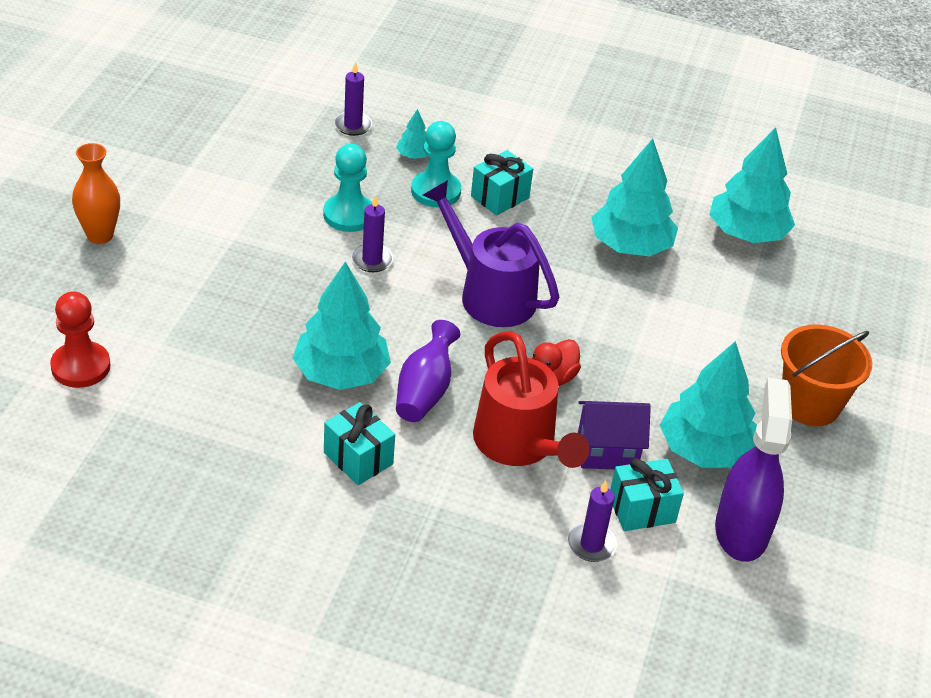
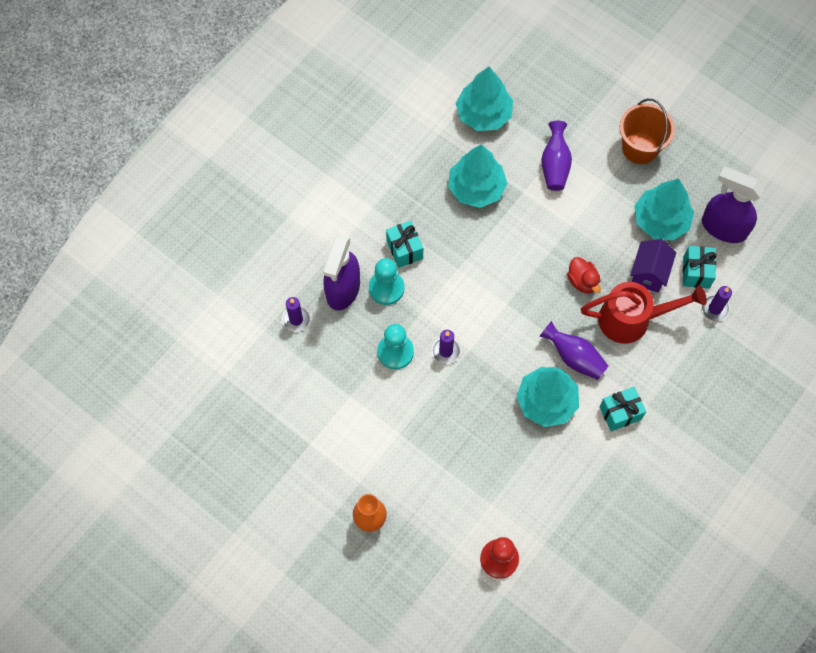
camera: 65 degrees left, 25 degrees up
(414, 155) = (343, 289): turquoise tree -> purple spray bottle
(489, 293) = (498, 290): purple watering can -> none
(718, 317) = (555, 165): none -> purple vase

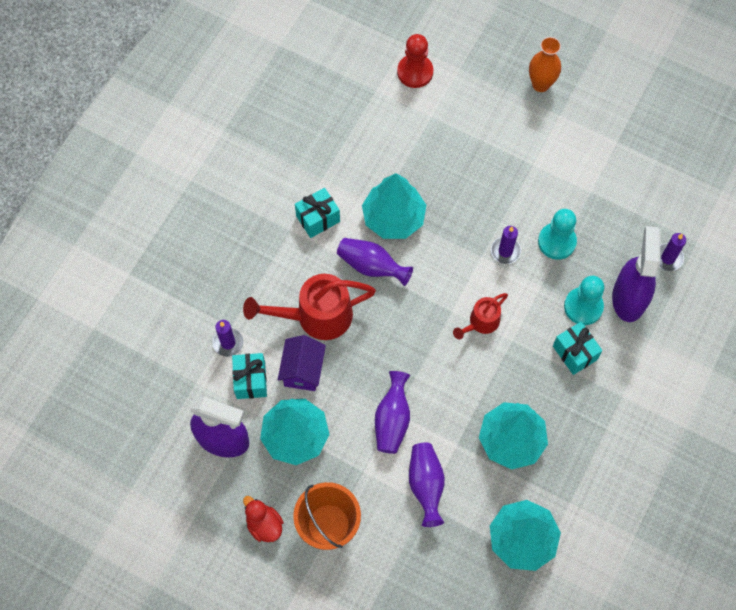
camera: 170 degrees right, 0 degrees up
(482, 289) = (480, 323): none -> red watering can
(575, 220) = (392, 419): none -> purple vase
(582, 281) = (374, 349): red duck -> red duck (264, 524)

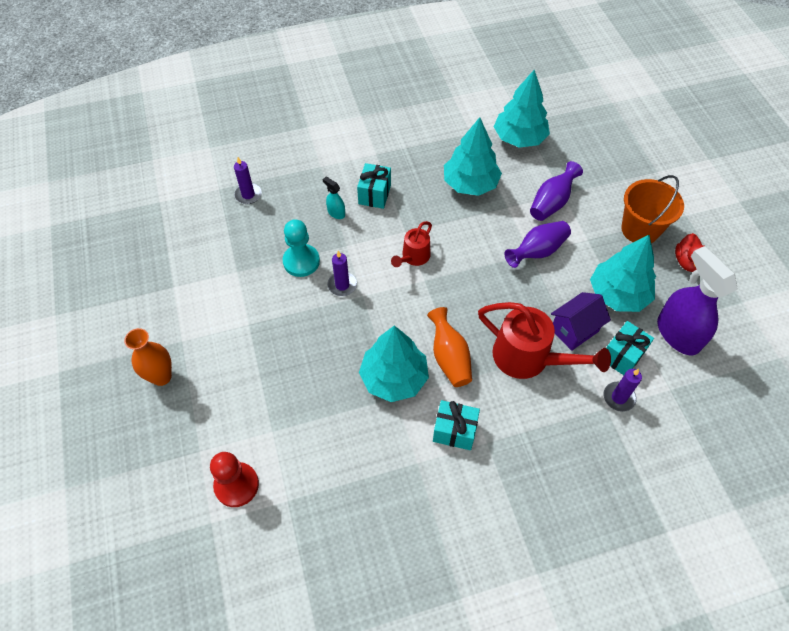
camera: 135 degrees left, 10 degrees down
(372, 266) = (449, 357): purple vase -> orange vase
(480, 323) = (413, 257): red watering can -> red watering can turned 120 degrees clockwise
(583, 307) = (336, 213): turquoise pawn -> turquoise spray bottle
(629, 297) = (302, 195): purple spray bottle -> none

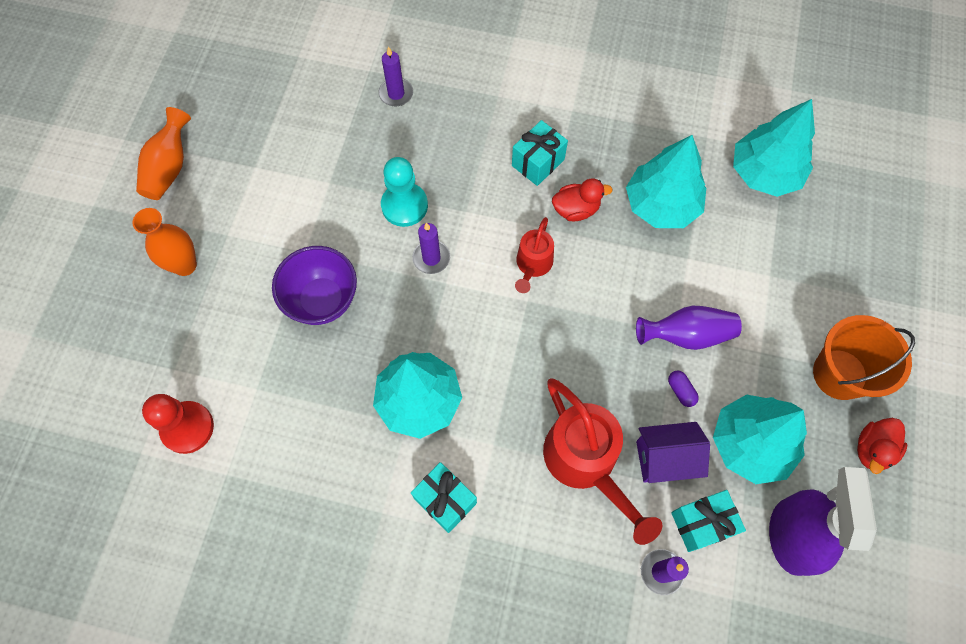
camera: 30 degrees right, 10 degrees up
(282, 349) = (322, 300): none -> purple bowl
(336, 213) = (479, 164): turquoise spray bottle -> none
(413, 257) = (532, 265): red watering can -> red watering can turned 45 degrees counterclockwise
(418, 211) = (576, 209): none -> red duck
(449, 357) = (495, 410): orange vase -> orange vase (169, 167)
(551, 202) = (748, 280): purple vase -> none
(556, 285) = (680, 391): none -> purple capsule

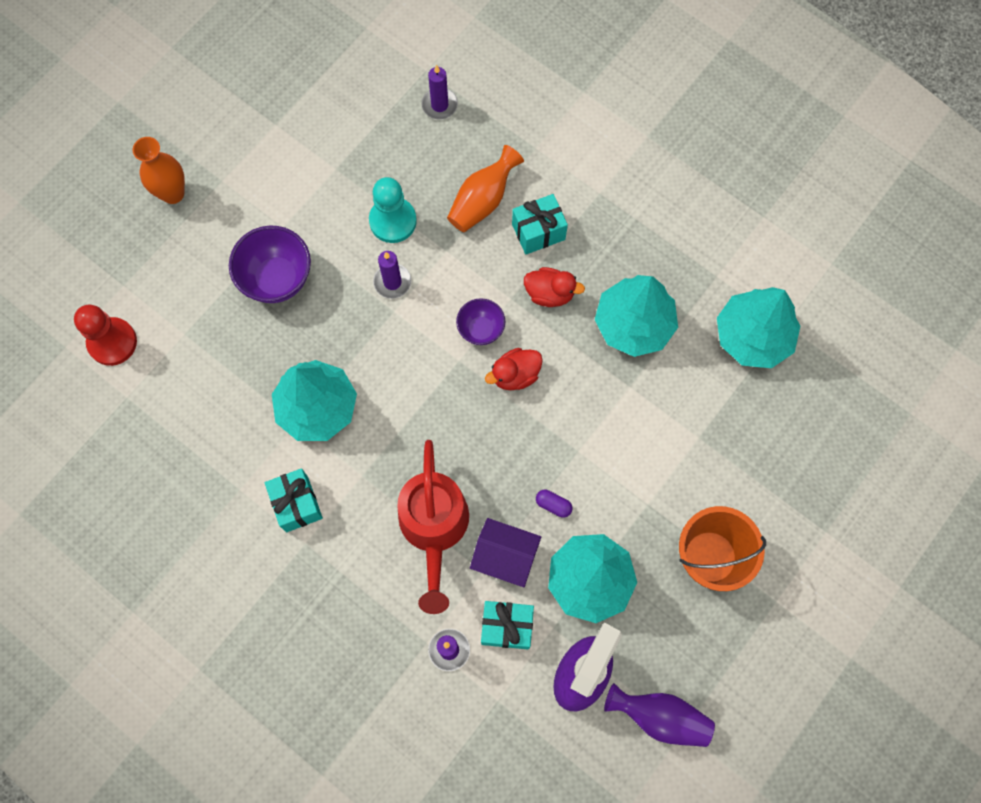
camera: 25 degrees right, 5 degrees up
(169, 167) = (199, 93): orange vase -> orange vase (483, 200)
(532, 265) = (481, 329): red watering can -> purple bowl
(680, 391) = (553, 505): purple capsule -> purple capsule turned 60 degrees counterclockwise
(686, 335) = (587, 457): purple vase -> purple vase (659, 717)
(872, 449) = (698, 637): red duck -> red duck (515, 375)

